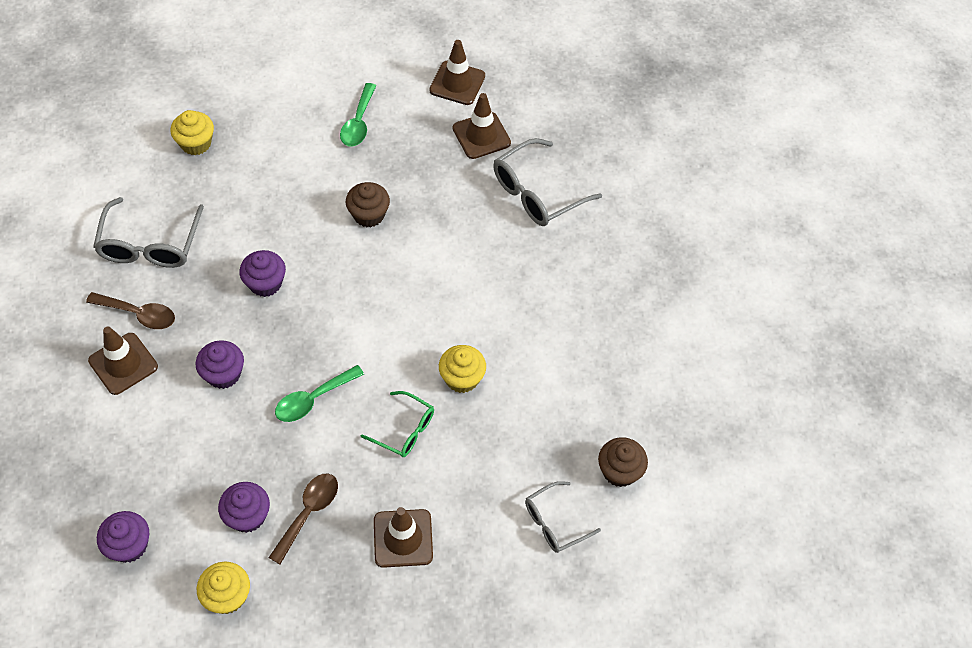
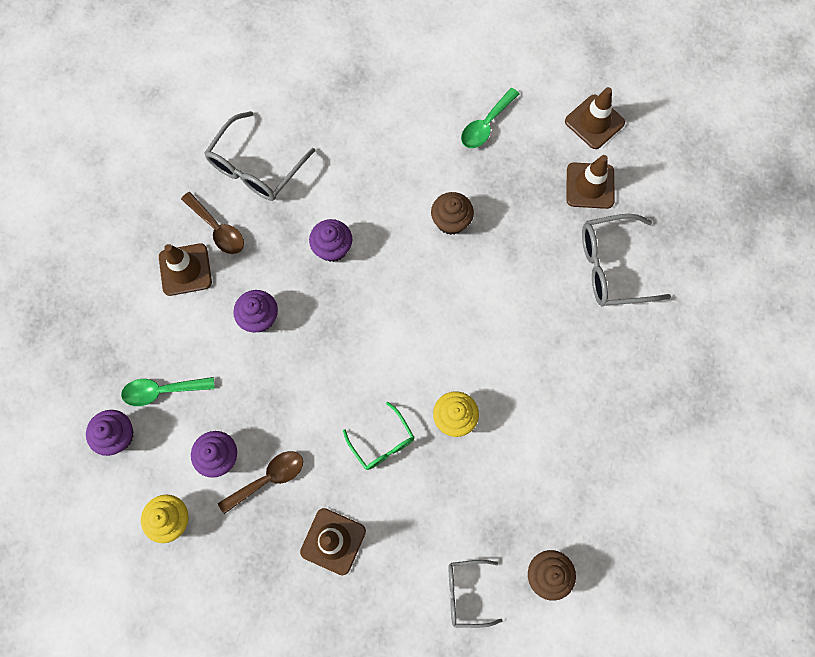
camera: 30 degrees right, 15 degrees up
(196, 143) = (337, 85): yellow cupcake -> none
(313, 399) = (321, 376): green spoon -> green spoon (162, 391)

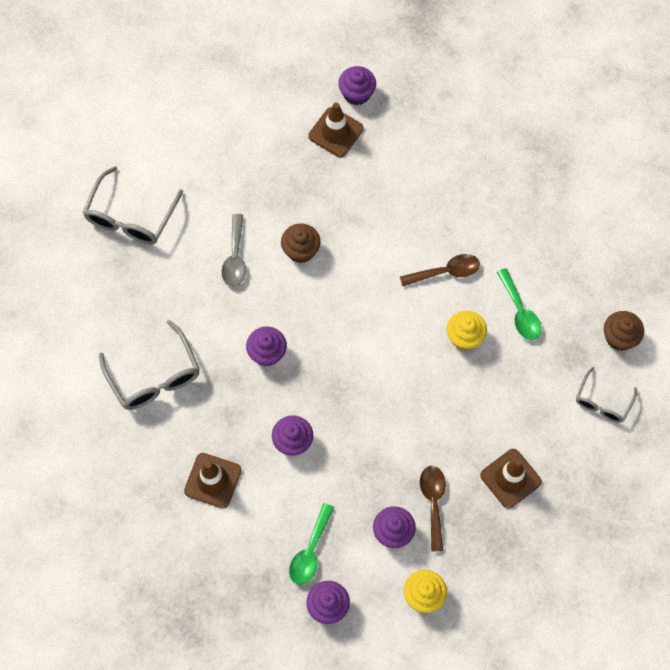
camera: 60 degrees left, 5 degrees down
(217, 229) = (192, 436): brown spoon -> brown spoon (445, 272)
(382, 443) = (454, 401): green glasses -> none
(408, 170) = (235, 257): none -> grey spoon
(486, 125) = (233, 177): green spoon -> green spoon (520, 311)
(594, 122) = (283, 97): brown traffic cone -> none
(611, 267) = (412, 156): grey glasses -> grey glasses (130, 217)
(642, 182) = (357, 93): none -> purple cupcake

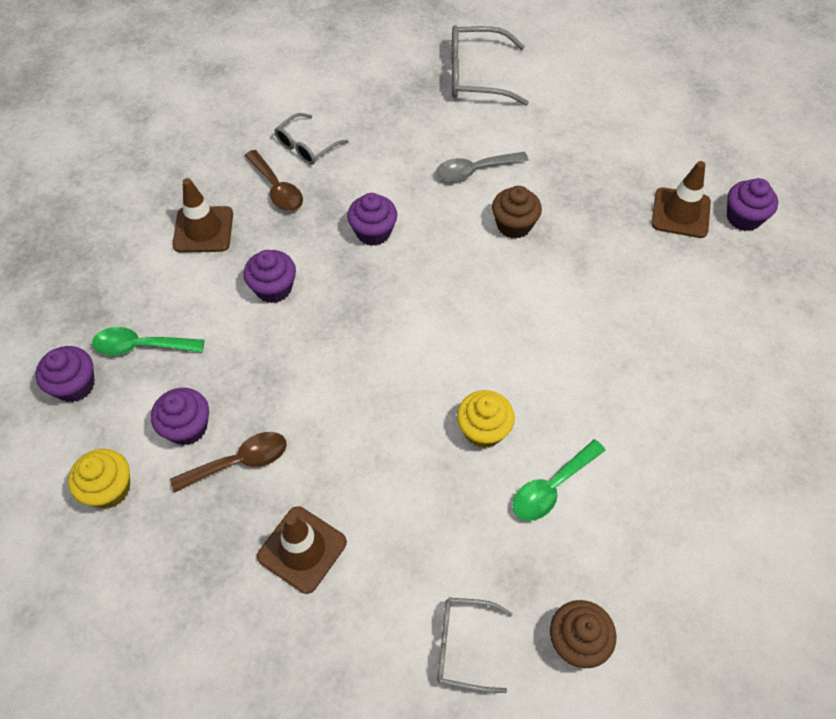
camera: 70 degrees right, 10 degrees down
(154, 377) = (306, 146): grey glasses -> grey glasses, size x0.61
(445, 272) = (563, 380): brown spoon -> brown spoon (277, 189)

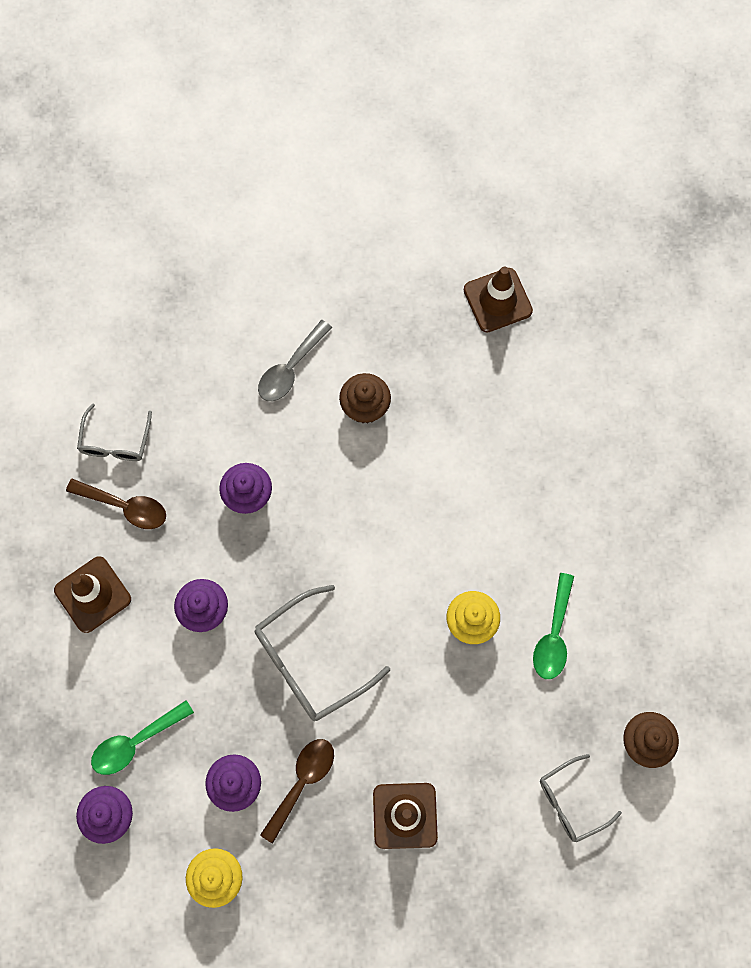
camera: 35 degrees left, 15 degrees up
(476, 76) = (215, 254): grey glasses -> grey glasses (309, 661)
(743, 218) = (552, 271): purple cupcake -> none

